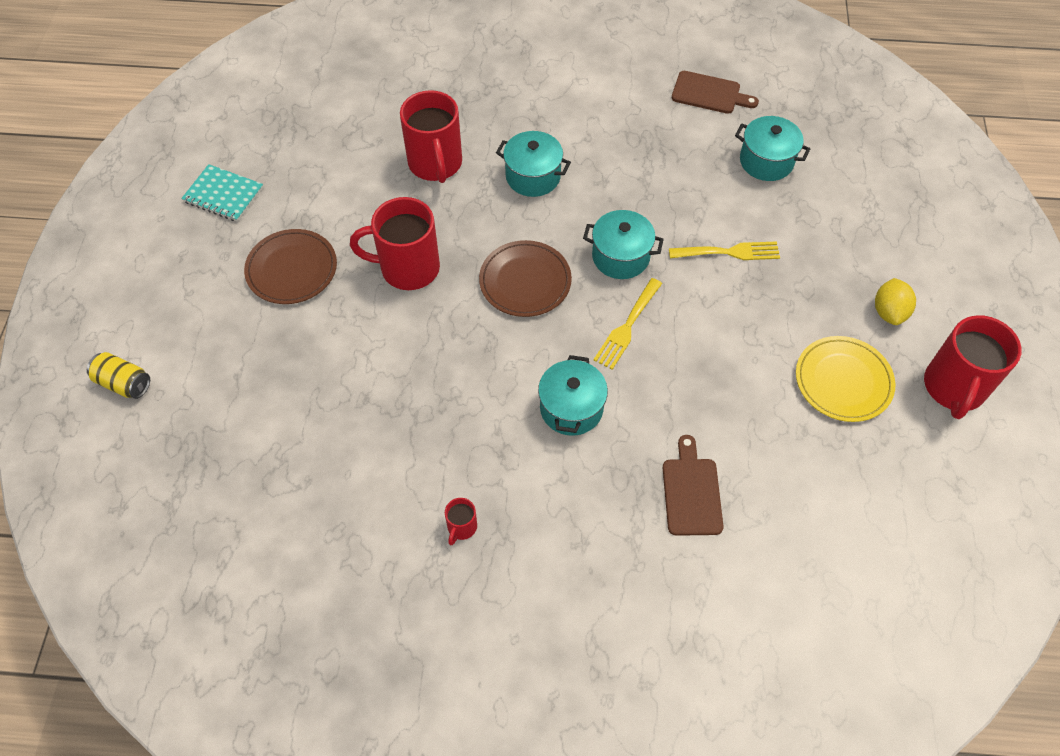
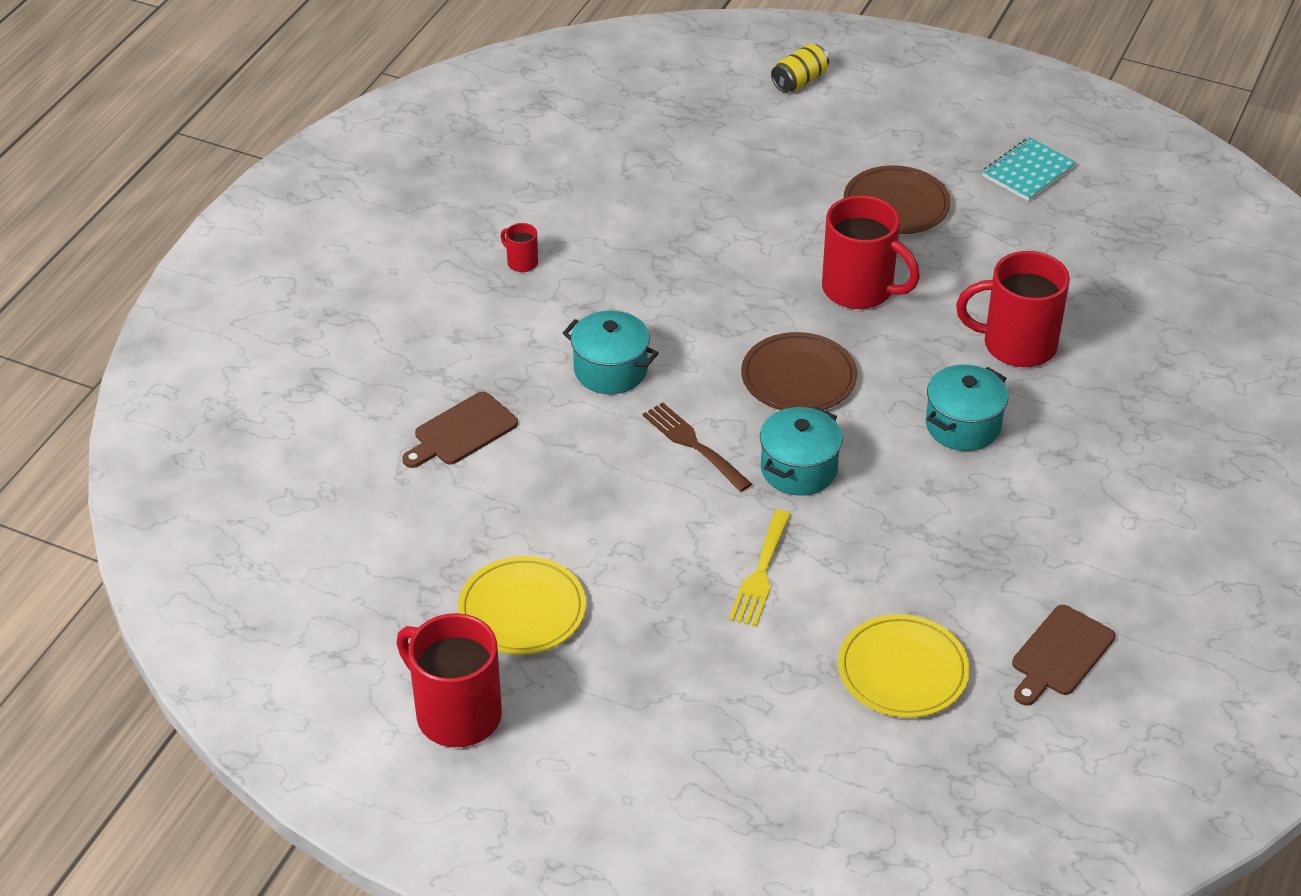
camera: 110 degrees right, 15 degrees down
(407, 268) = (860, 289): red mug -> red mug turned 105 degrees clockwise
(627, 327) = (693, 444): yellow fork -> brown fork
(691, 492) = (462, 431): brown cutting board -> brown cutting board turned 120 degrees clockwise
(766, 161) = (902, 670): turquoise pot -> yellow plate
(889, 312) = (594, 698): yellow lemon -> none

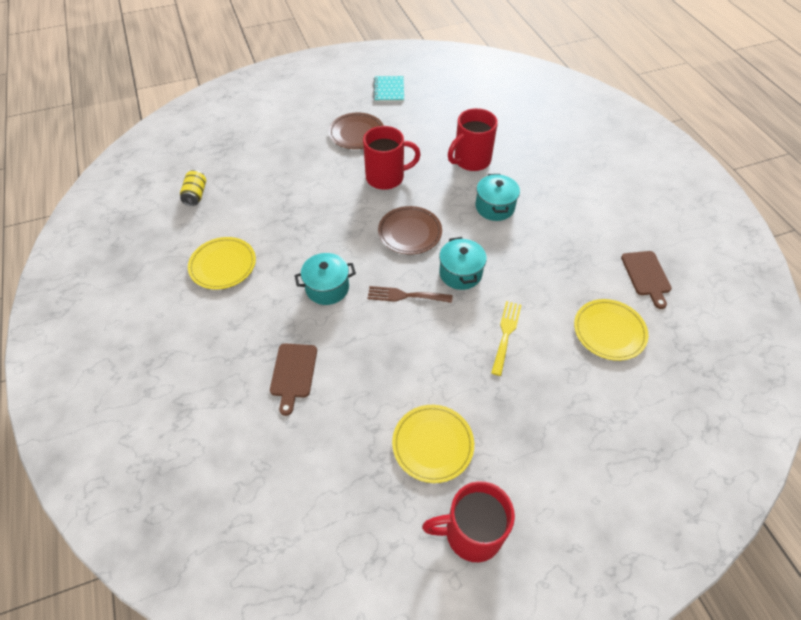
camera: 45 degrees left, 10 degrees up
(521, 262) = (223, 265): red mug -> yellow plate
(761, 573) = (506, 334): yellow fork -> yellow fork turned 135 degrees counterclockwise
(799, 81) = (254, 106): yellow can -> yellow can (196, 195)

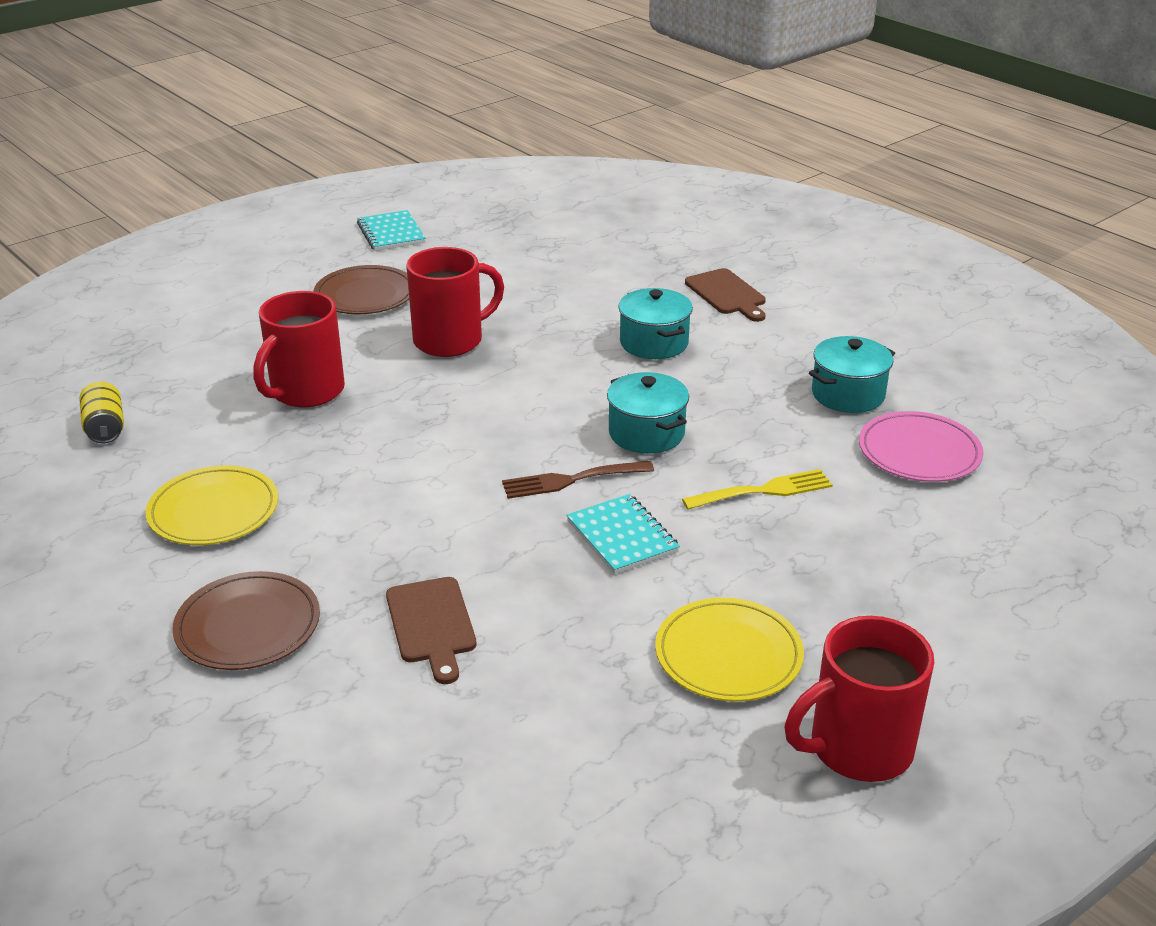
camera: 20 degrees left, 20 degrees down
(327, 288) = (428, 499): turquoise pot -> turquoise pot (848, 394)
(410, 232) = (531, 400): brown plate -> brown plate (248, 626)
(414, 344) = (622, 537): none -> turquoise notebook
(471, 160) = (581, 294): red mug -> red mug (305, 391)
(506, 334) = (764, 491): yellow fork -> yellow fork turned 75 degrees clockwise
(609, 331) = (919, 452): yellow plate -> pink plate
(646, 275) = (933, 377): brown cutting board -> brown cutting board (727, 294)

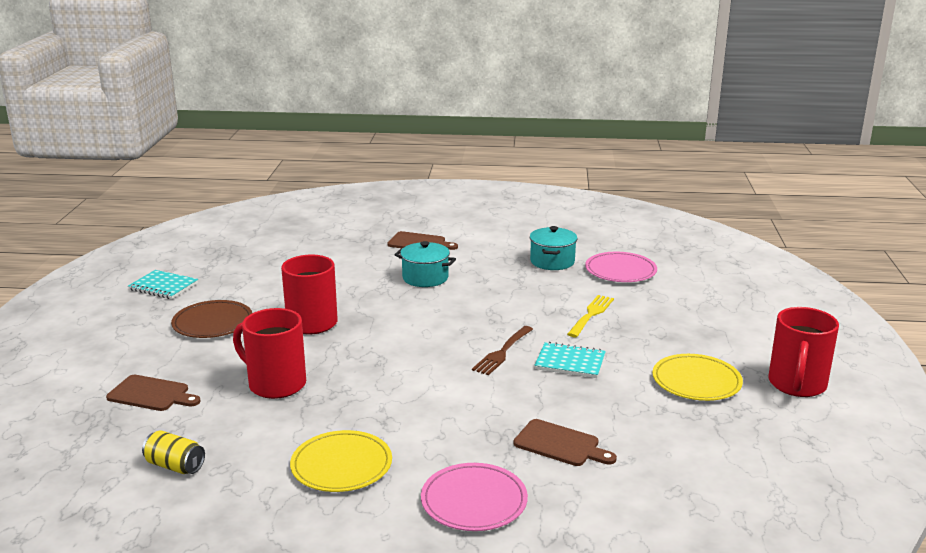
camera: 45 degrees left, 10 degrees down
(201, 345) = (151, 394): none -> brown cutting board
(248, 626) = (474, 501): brown plate -> pink plate
(305, 391) = (275, 384): red mug -> red mug turned 135 degrees clockwise
(646, 433) = (497, 316): turquoise pot -> none

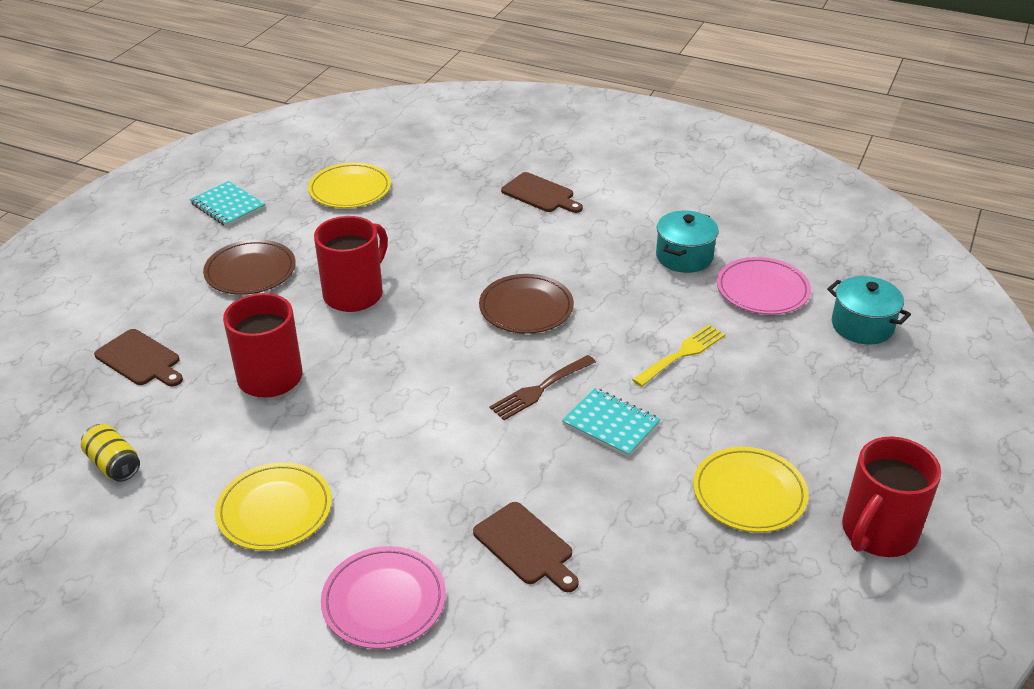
camera: 20 degrees right, 15 degrees up
(263, 262) = (350, 189): none -> yellow plate
(425, 278) = (516, 252): turquoise pot -> turquoise pot (862, 326)
(456, 308) = (526, 308): none -> brown plate

